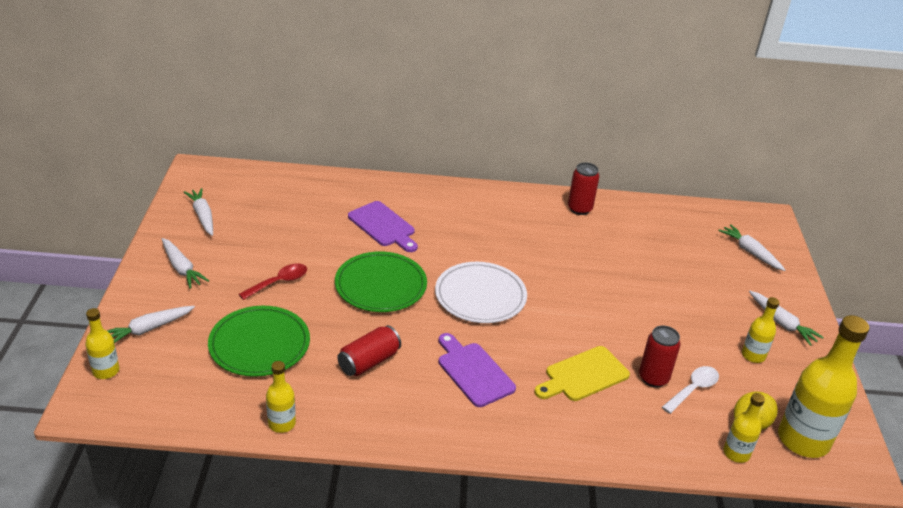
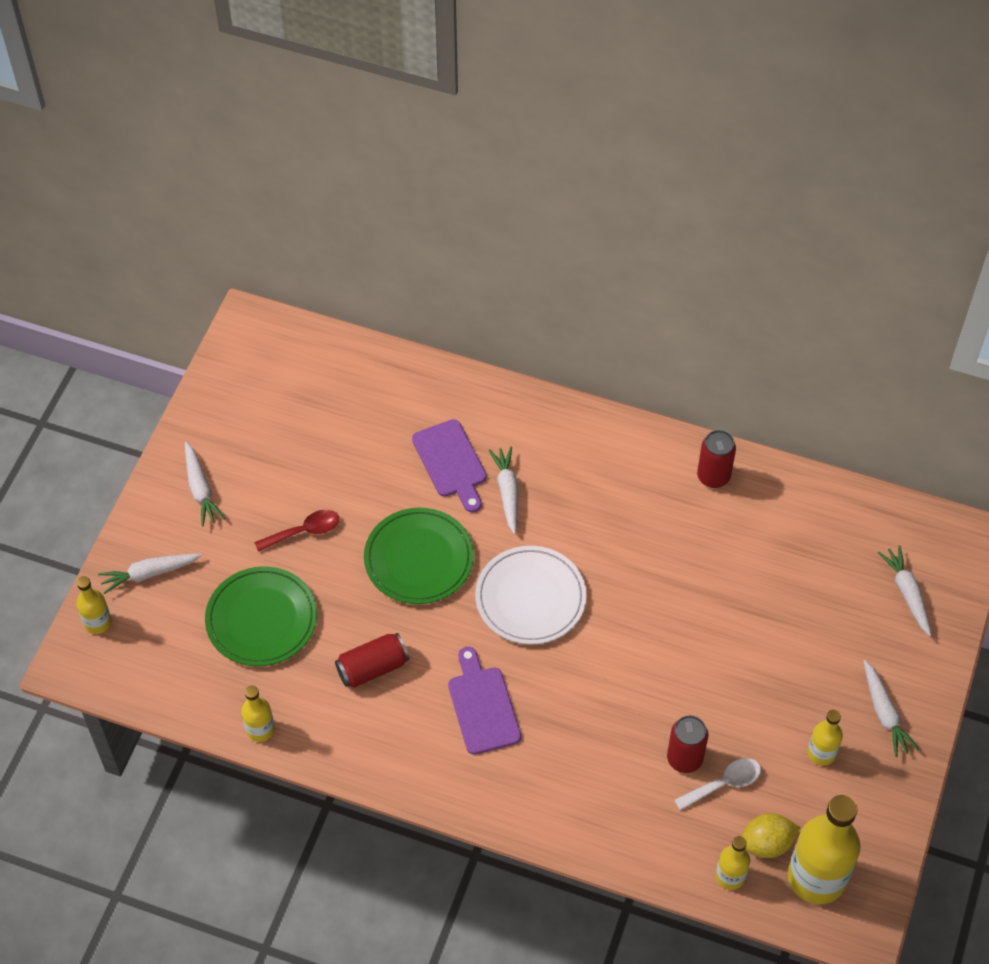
camera: 20 degrees right, 20 degrees up
(203, 216) = (240, 407): white carrot -> white carrot (507, 492)
(583, 375) = (605, 737): yellow cutting board -> none

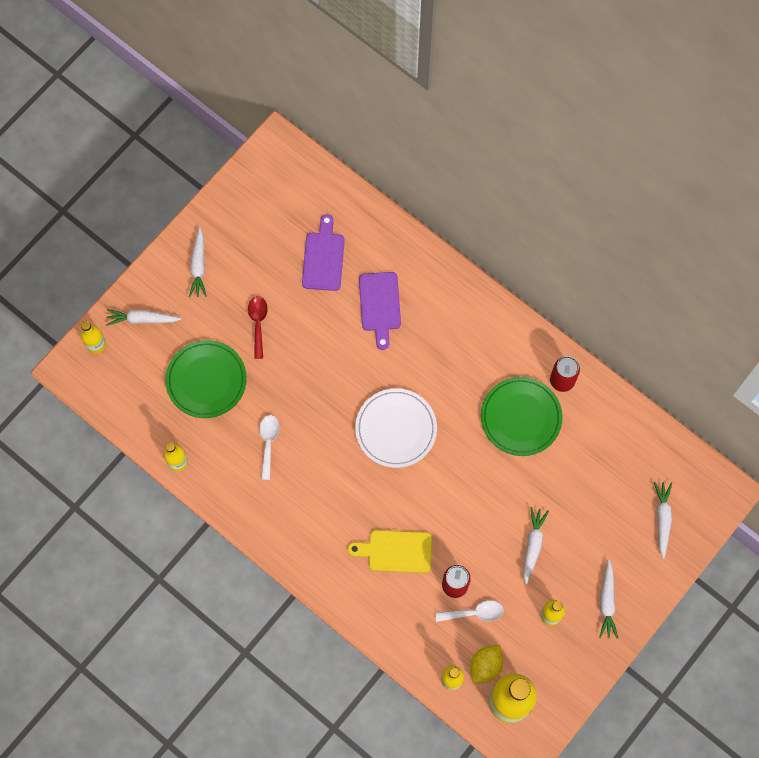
camera: 20 degrees right, 15 degrees up
(304, 531) = (258, 324): red spoon -> red spoon turned 90 degrees counterclockwise
(372, 668) = (268, 443): red can -> white spoon
(419, 559) = (330, 372): green plate -> green plate (521, 417)
(482, 706) = (332, 498): purple cutting board -> purple cutting board (323, 258)
(507, 492) = (411, 342): white carrot -> white carrot (533, 545)
(591, 743) = (396, 551): none -> yellow cutting board
(766, 843) = (485, 666): yellow lemon -> yellow lemon turned 60 degrees counterclockwise

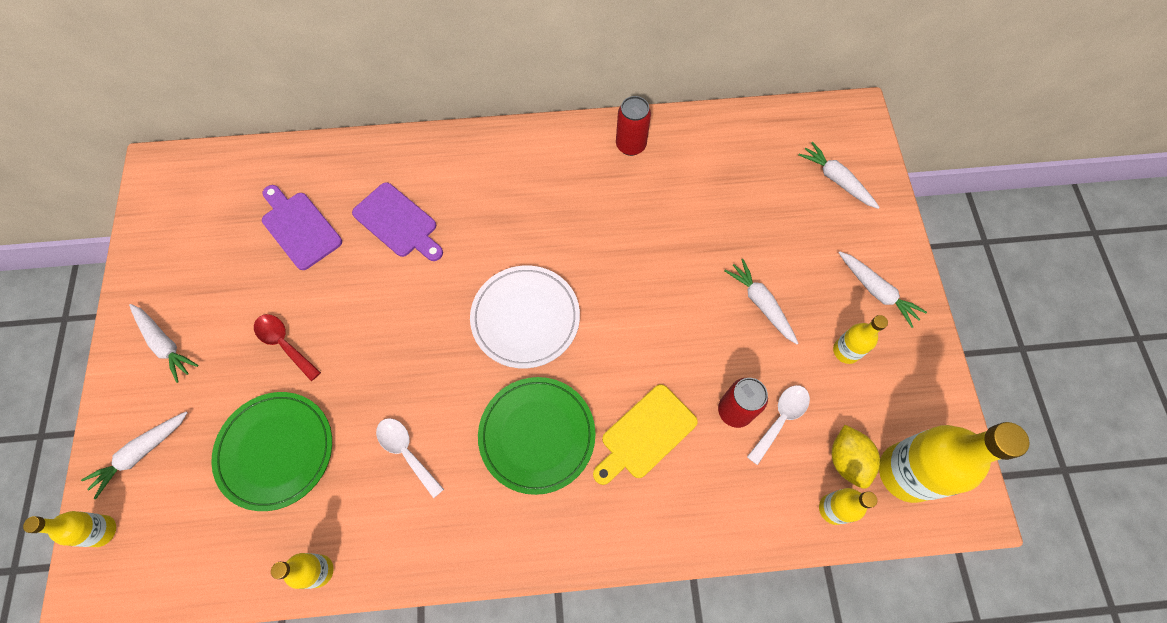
camera: 45 degrees left, 5 degrees down
(521, 417) = (629, 205): green plate -> green plate (537, 435)

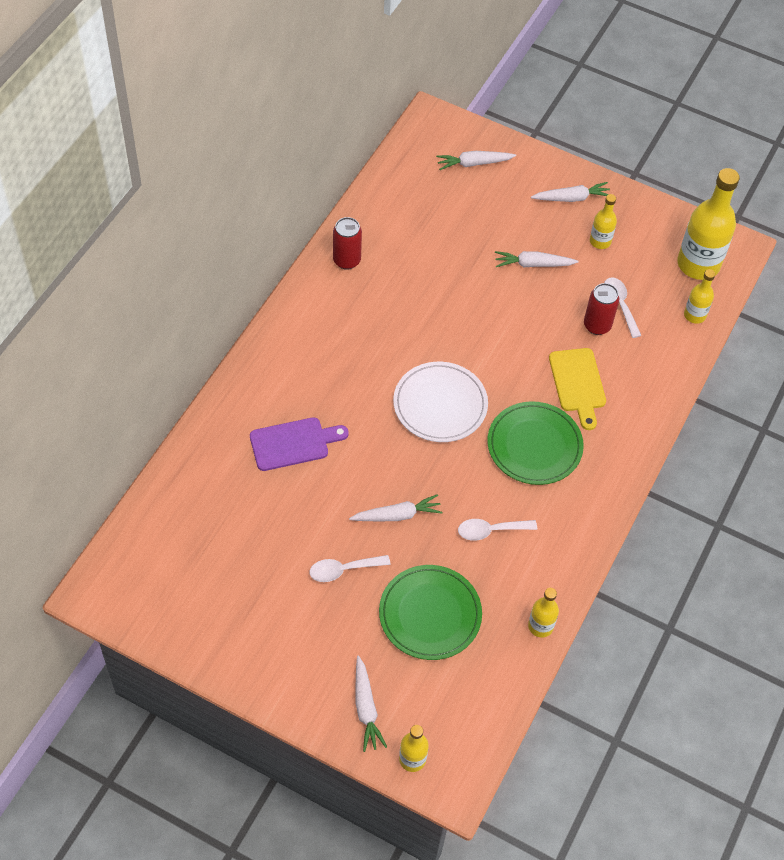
camera: 60 degrees left, 10 degrees down
(165, 344) = (279, 654): white carrot -> white carrot (397, 515)
(284, 344) = (343, 570): red spoon -> white spoon
(299, 228) = (243, 513): purple cutting board -> none
(847, 460) = (670, 288): yellow lemon -> none

